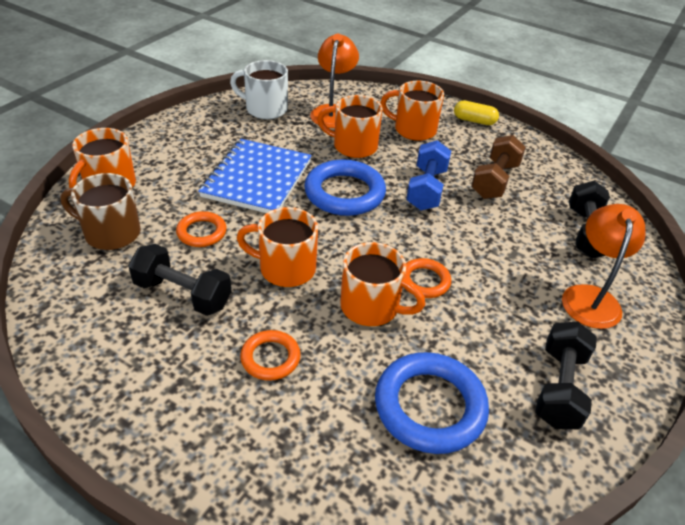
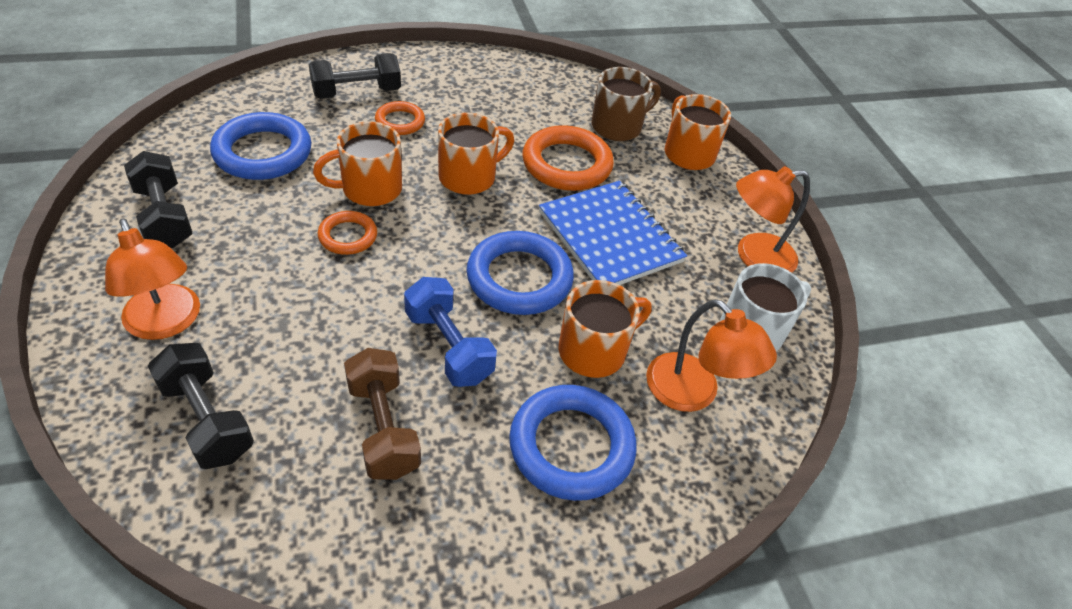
camera: 130 degrees right, 5 degrees up
(183, 294) = (507, 122): black dumbbell -> black dumbbell (357, 93)
(199, 126) = (754, 256): none -> orange lamp
(202, 232) = (566, 164): orange ring -> orange ring, size x1.80
(413, 130) = (571, 446): orange mug -> blue ring
(474, 121) = (520, 554): yellow capsule -> none

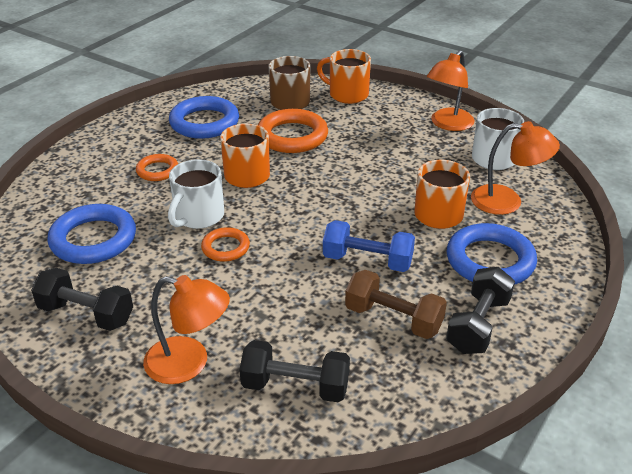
camera: 35 degrees left, 10 degrees down
(357, 93) = (101, 171): black dumbbell -> black dumbbell (478, 325)
(369, 189) = (198, 216): orange mug -> white mug
(519, 278) = (353, 206): blue ring -> blue ring (204, 122)
(610, 237) = (368, 158): blue notebook -> none

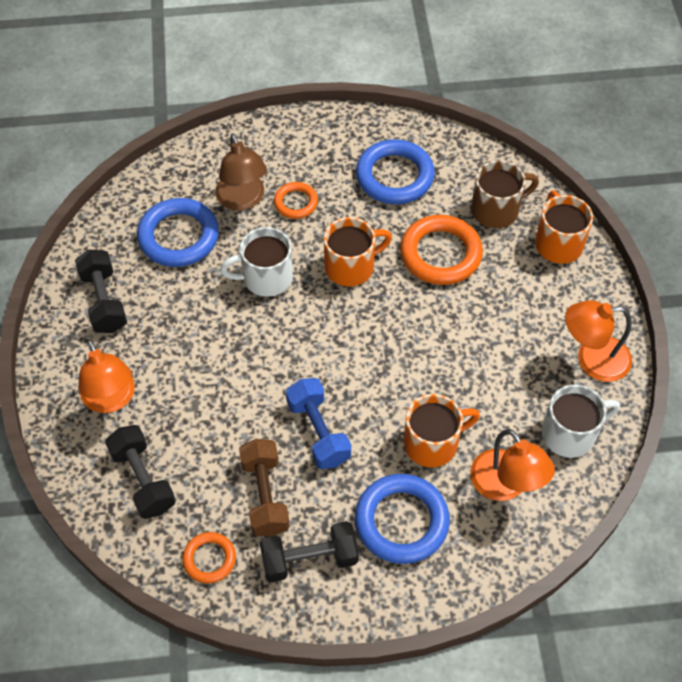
camera: 50 degrees right, 20 degrees up
(114, 192) = (243, 200): none -> brown lamp
(225, 248) = (246, 325): orange ring -> orange ring (209, 559)

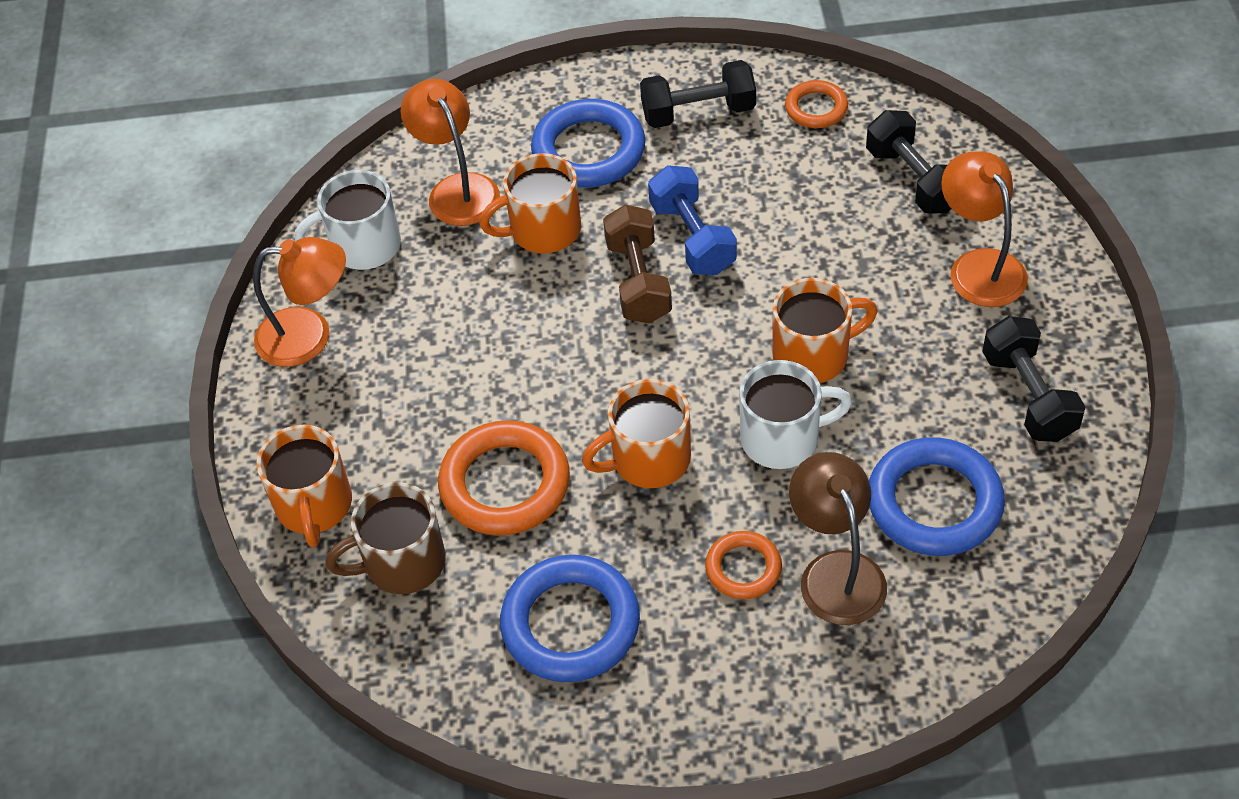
camera: 175 degrees left, 5 degrees down
(239, 334) = (813, 355): none -> orange mug
(265, 495) = (756, 169): brown dumbbell -> brown dumbbell (638, 281)

